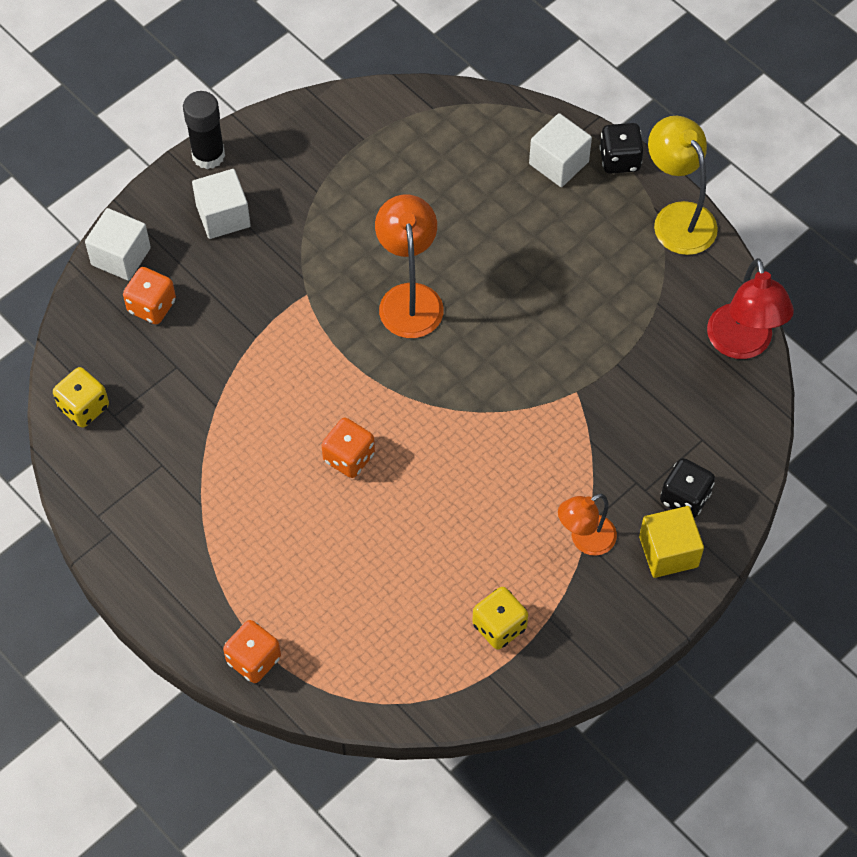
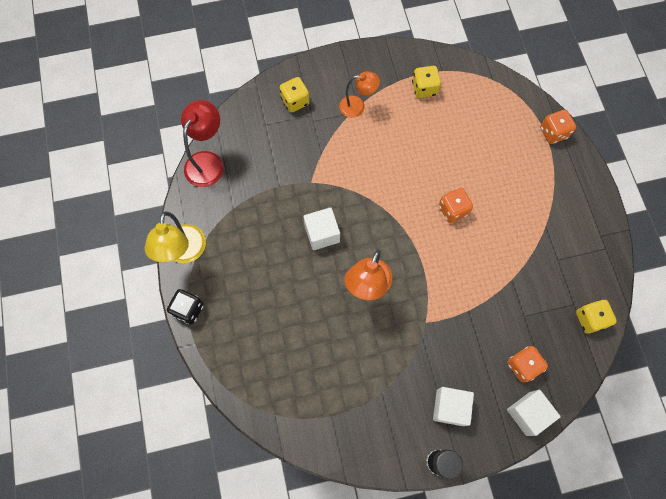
camera: 150 degrees left, 10 degrees up
(558, 163) = (225, 328): white cube -> white cube (322, 234)
(668, 552) = (321, 81): yellow cube -> none
(685, 498) = (295, 101): black dice -> yellow dice

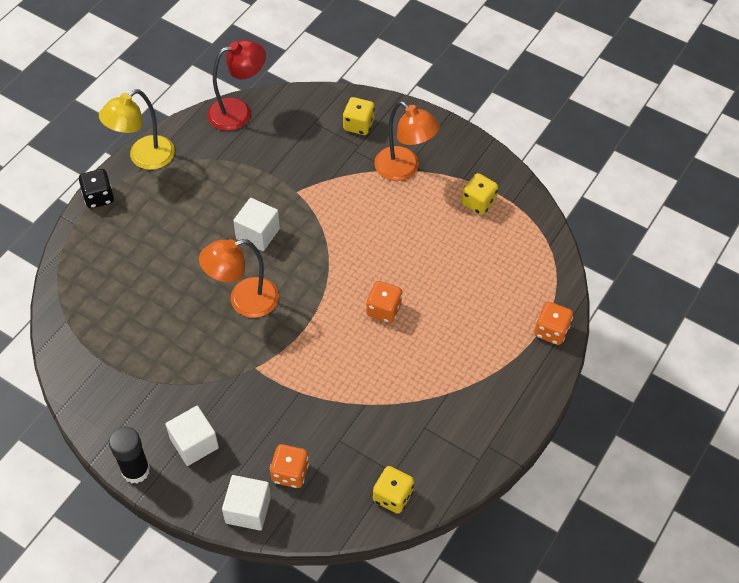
camera: 45 degrees right, 15 degrees down
(357, 106) = (404, 169): orange lamp -> orange lamp, size x1.51

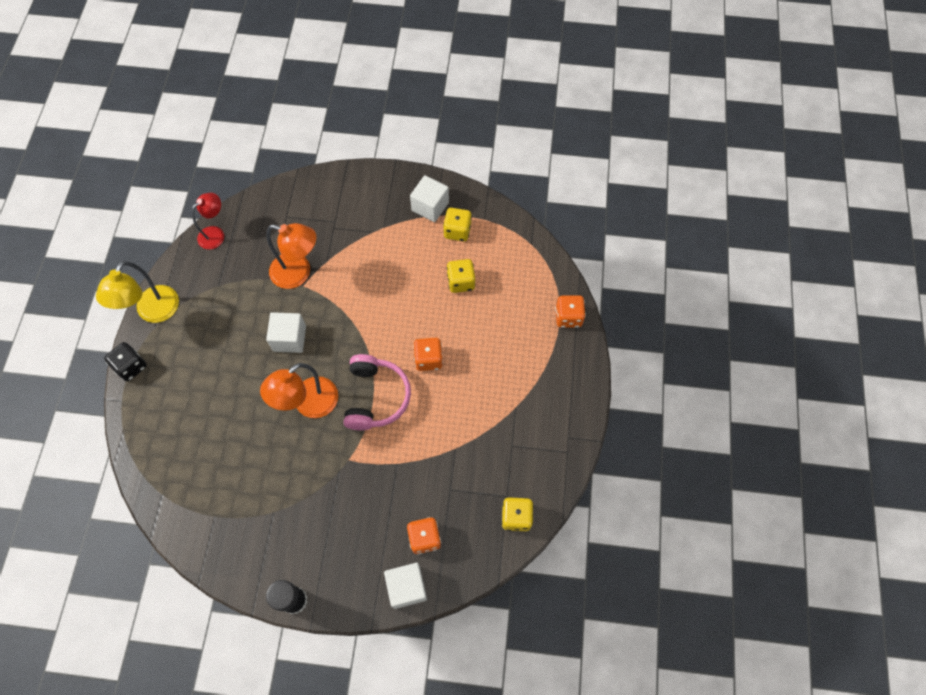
camera: 25 degrees left, 10 degrees up
(194, 443) = (332, 551): white cube -> white cube (430, 206)
(238, 112) = (215, 234): red lamp -> red lamp, size x0.66
(312, 322) = (376, 397): none -> pink headphones
(358, 125) = (325, 203): yellow dice -> yellow dice (461, 282)
(404, 169) = (383, 227): orange lamp -> orange lamp (298, 273)

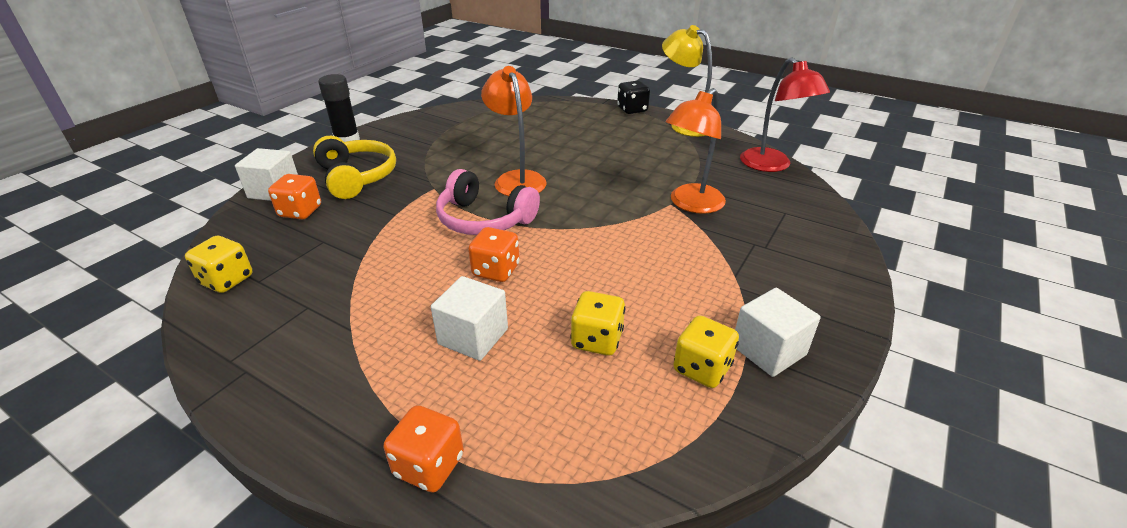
camera: 115 degrees right, 30 degrees down
(215, 234) = (771, 165): red lamp -> red lamp, size x1.51
(289, 338) = (604, 183): white cube -> white cube (473, 336)
(357, 535) = (357, 177): none -> yellow headphones

